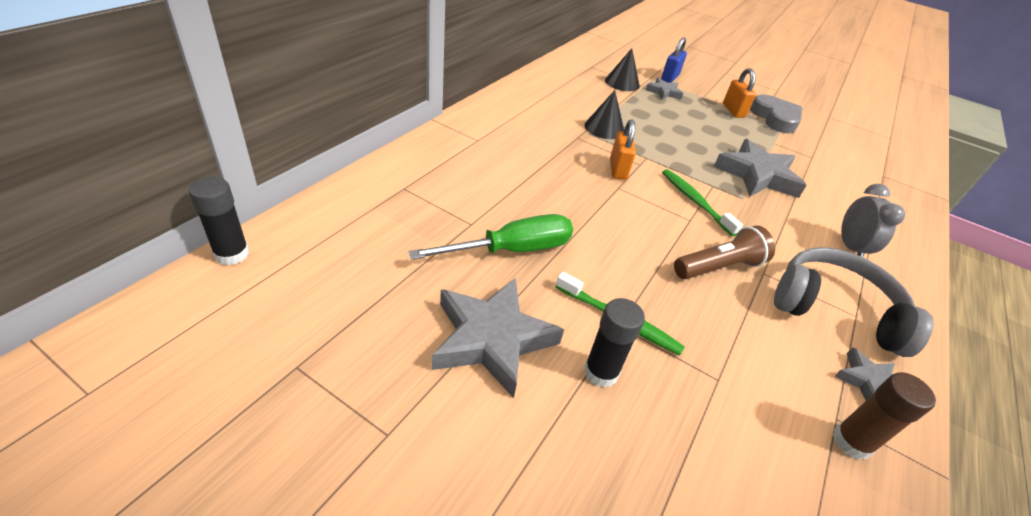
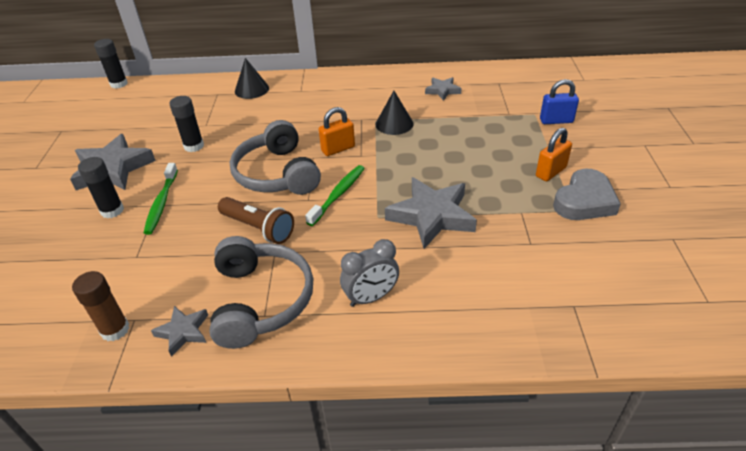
camera: 65 degrees right, 0 degrees up
(512, 250) = (194, 146): green screwdriver -> black glue stick
(622, 83) = (494, 104): black cone -> black cone (251, 89)
(630, 218) = (277, 174): none -> grey headphones
(663, 92) = (516, 127): grey star -> grey star (442, 91)

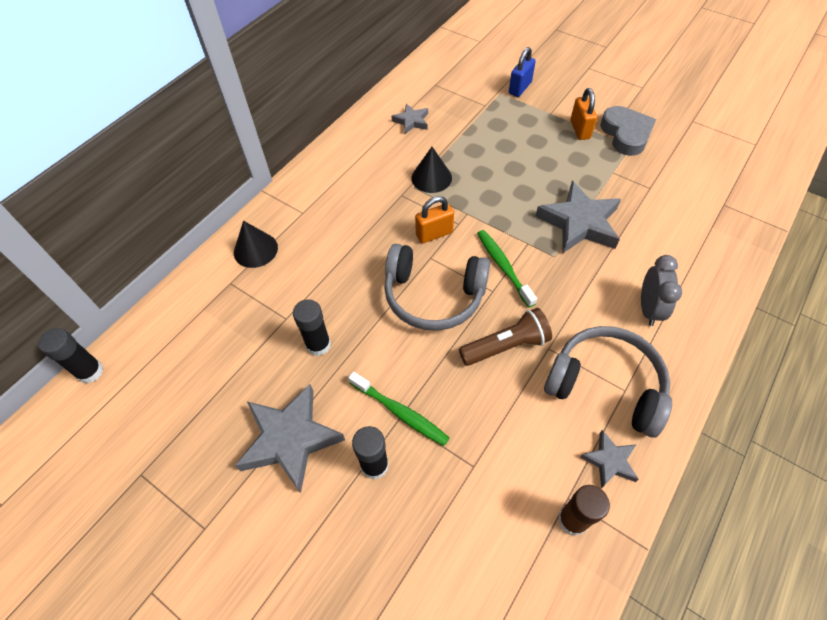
camera: 55 degrees left, 15 degrees up
(338, 149) = (434, 234): orange padlock -> orange padlock turned 60 degrees clockwise

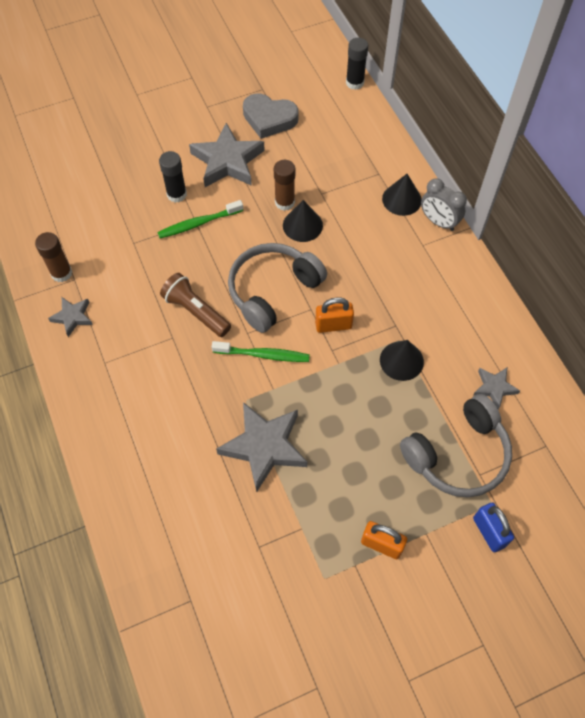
camera: 120 degrees right, 5 degrees up
(318, 344) = (284, 202): black glue stick -> brown glue stick
(338, 313) = (302, 225): none -> black cone
(434, 234) = (333, 325): orange padlock -> orange padlock turned 75 degrees clockwise
(506, 346) = (196, 311): brown flashlight -> brown flashlight turned 120 degrees clockwise
(605, 385) = (117, 353): grey headphones -> grey headphones (458, 455)
(626, 134) = (344, 588): grey heart -> grey heart (269, 119)
(648, 309) = (146, 432): grey clock -> grey clock (438, 222)

